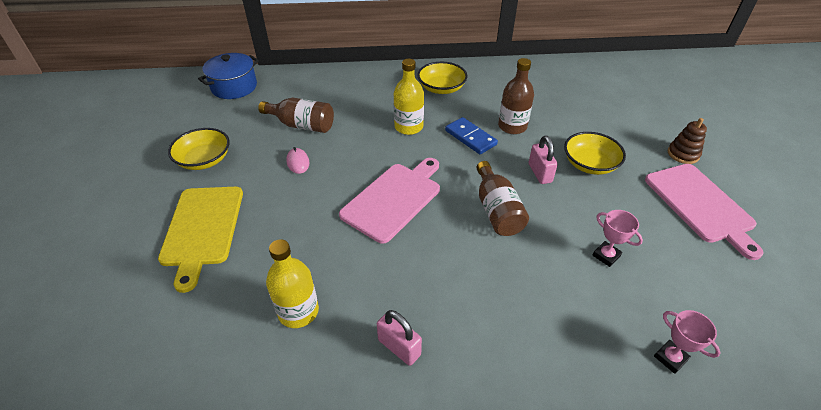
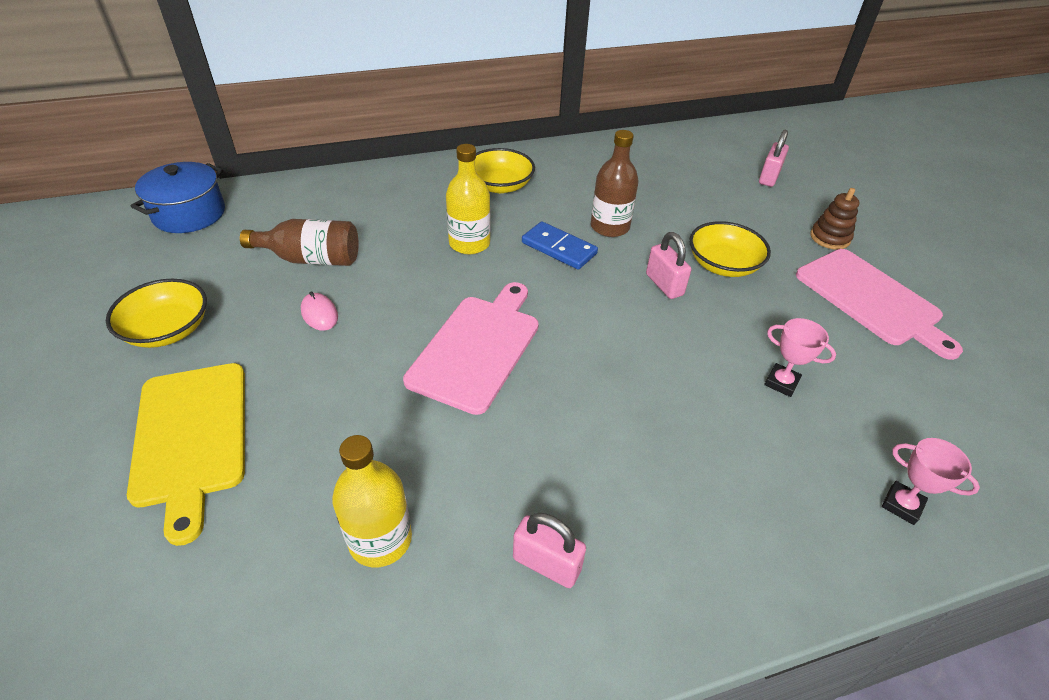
camera: 15 degrees left, 0 degrees up
(497, 210) = (624, 343): brown bottle -> none
(648, 102) = (769, 177): none -> pink padlock

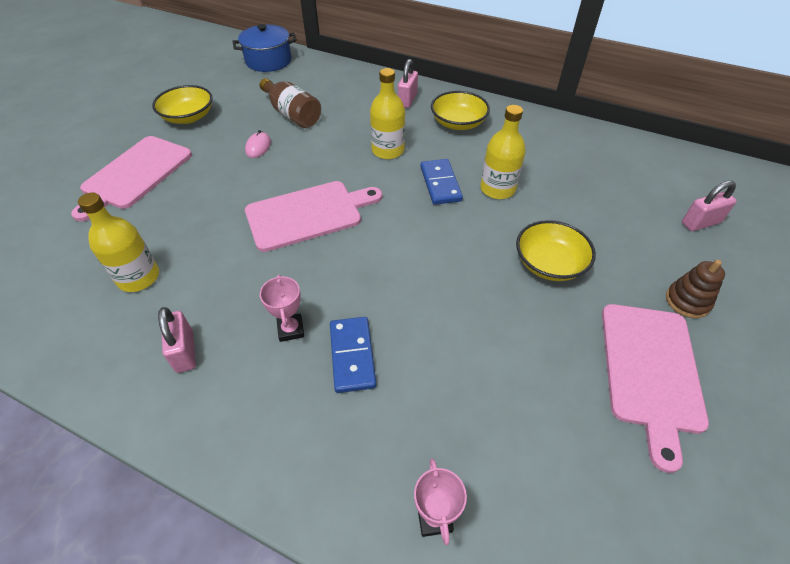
camera: 45 degrees right, 5 degrees up
(191, 437) = (135, 174): yellow cutting board -> pink cutting board
(609, 227) = (497, 189): brown bottle -> yellow bottle
(664, 285) = (480, 249): pink padlock -> pink padlock (407, 100)
(691, 440) = (352, 355): none -> blue domino
(781, 382) = (470, 370): pink trophy -> pink trophy (291, 329)

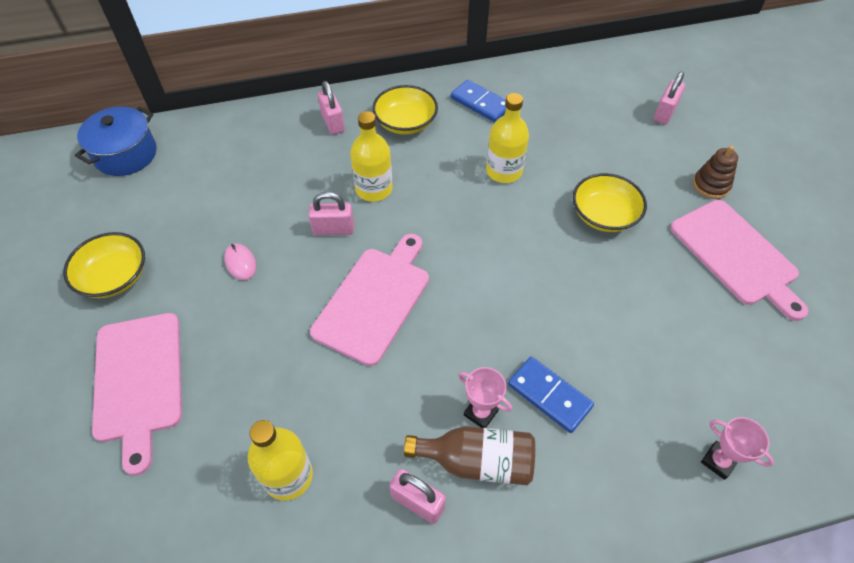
camera: 40 degrees left, 5 degrees up
(292, 114) = (233, 205): brown bottle -> brown bottle (477, 461)
(333, 159) = (333, 229): none -> pink padlock
(440, 184) = (454, 195): blue domino -> blue domino (481, 103)

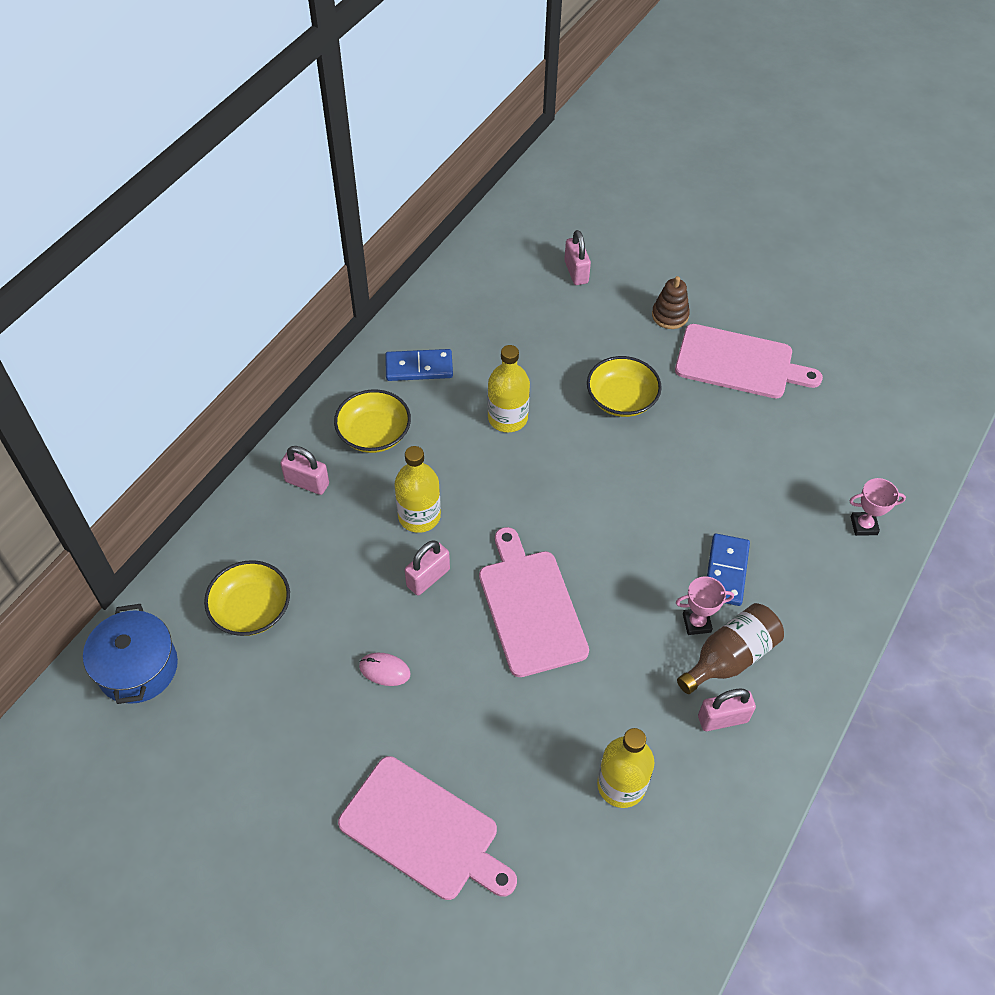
camera: 45 degrees left, 0 degrees up
(114, 277) = (286, 777): yellow bowl -> yellow bowl (251, 609)
(549, 395) = (726, 571): blue domino -> blue domino turned 75 degrees counterclockwise

